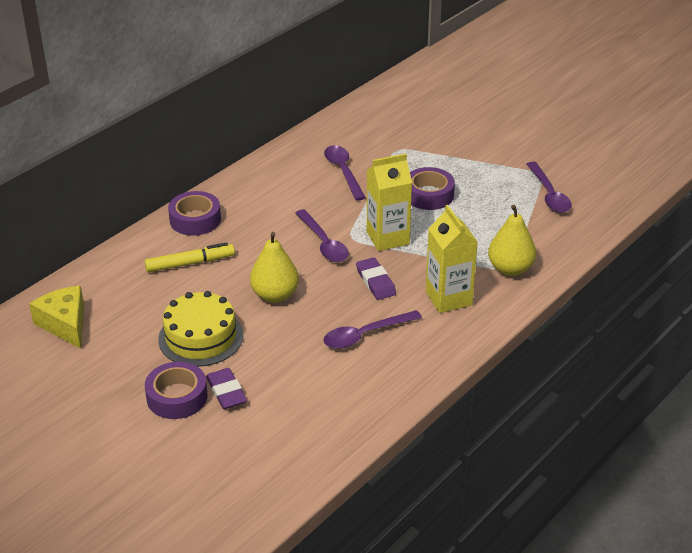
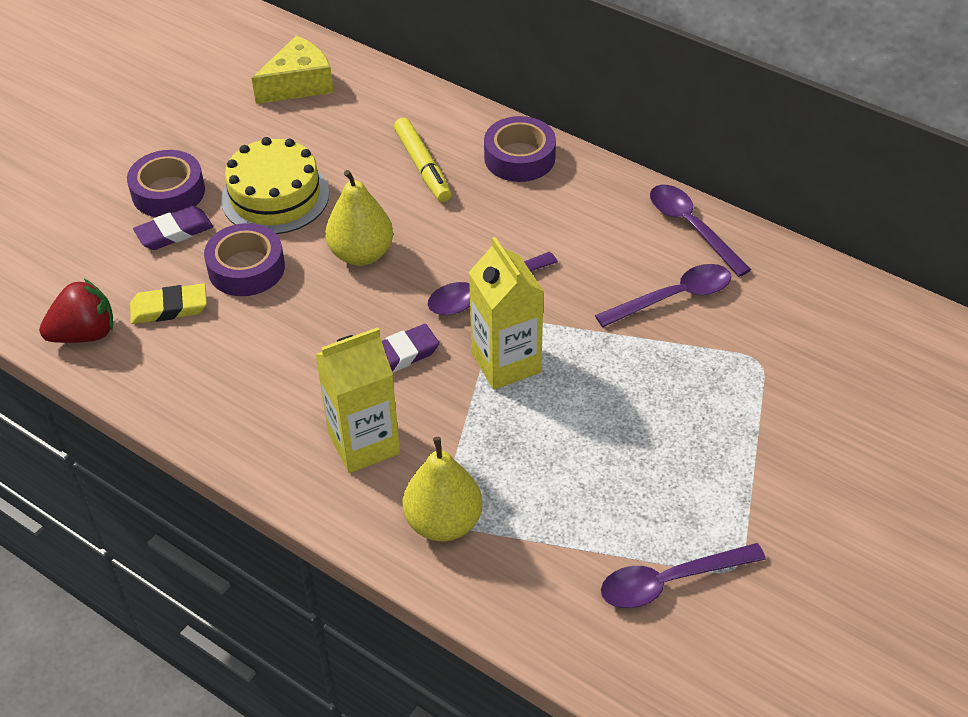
camera: 85 degrees right, 10 degrees up
(310, 391) = (169, 308): none -> yellow eraser
(330, 437) = (85, 334): none -> red strawberry
(365, 335) = (279, 353): purple spoon -> purple spoon (691, 227)
(429, 195) = (632, 407): purple tape -> purple tape (246, 268)

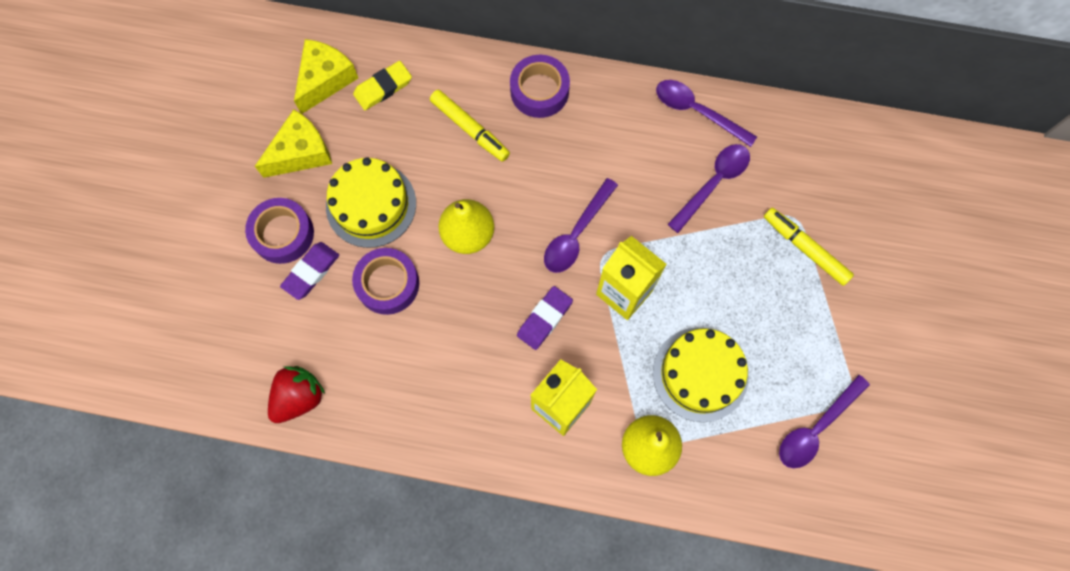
camera: 25 degrees left, 25 degrees up
(169, 308) = (350, 346): yellow eraser -> yellow eraser (383, 88)
(233, 133) = (301, 152): none -> yellow cheese
(551, 472) = (700, 374): none -> yellow cake
(755, 394) = (805, 248): none -> yellow marker

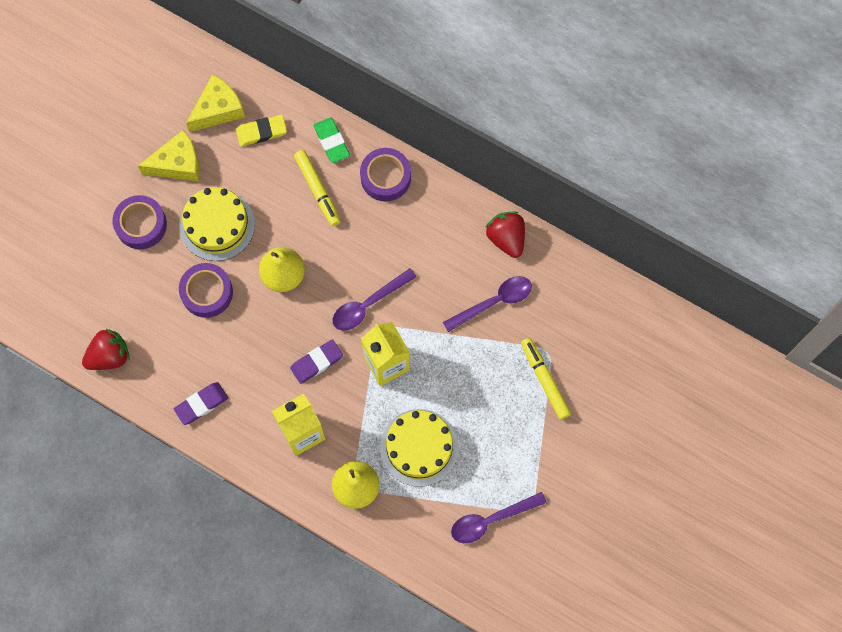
camera: 20 degrees right, 0 degrees up
(311, 272) = (152, 262): purple eraser -> purple eraser (201, 404)
(465, 73) = (331, 141): none -> green eraser
(697, 111) = (506, 238): purple spoon -> red strawberry

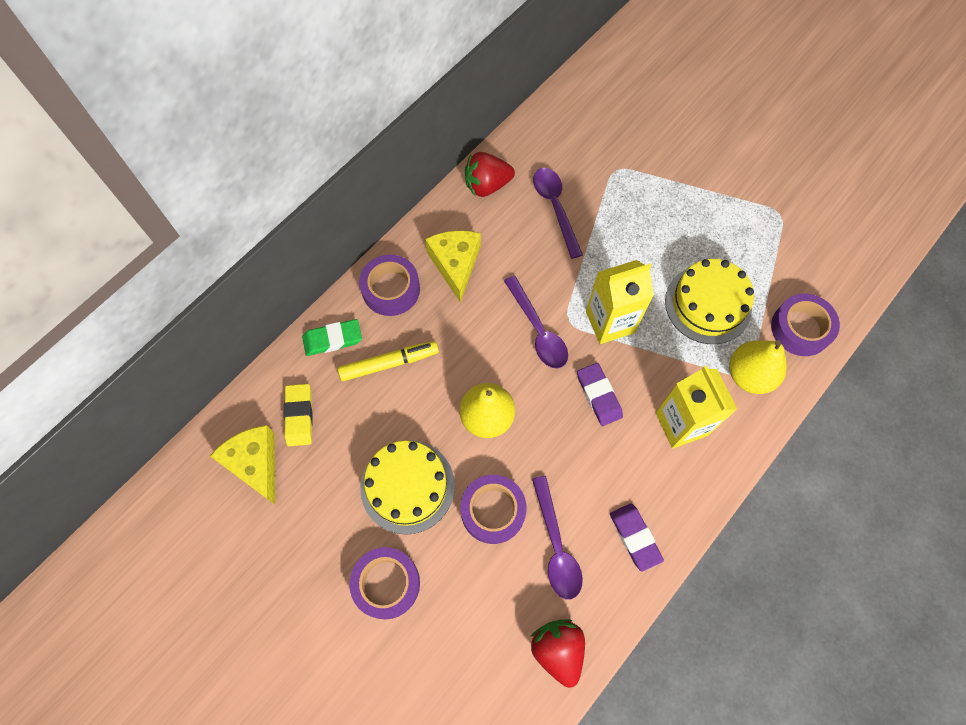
camera: 80 degrees left, 5 degrees down
(178, 164) = (314, 524): yellow cheese -> yellow cheese (455, 264)
(409, 531) = (800, 328): none -> purple tape
(491, 520) = (790, 249): purple spoon -> purple spoon (556, 546)
(544, 380) = (645, 177): yellow marker -> none

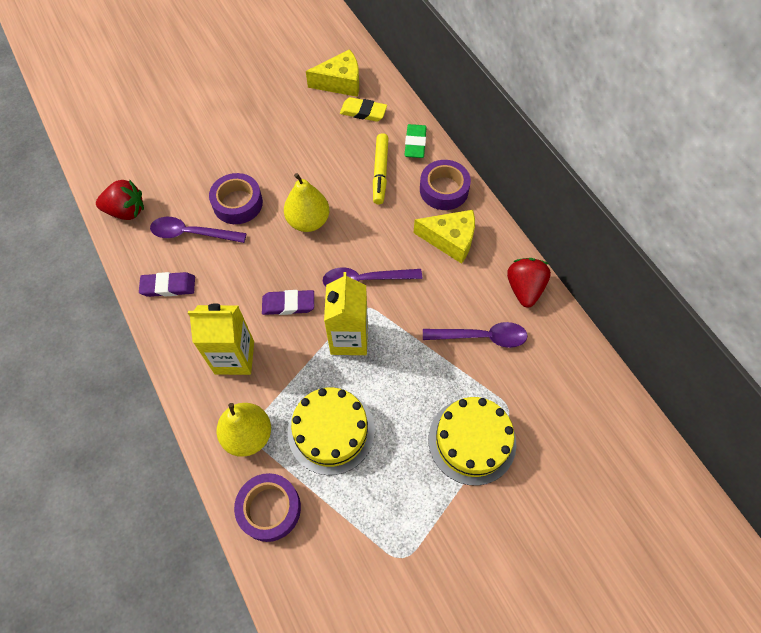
camera: 110 degrees right, 5 degrees down
(386, 584) = (224, 131): purple tape -> none
(407, 486) = (282, 159): yellow cake -> yellow cake (472, 441)

